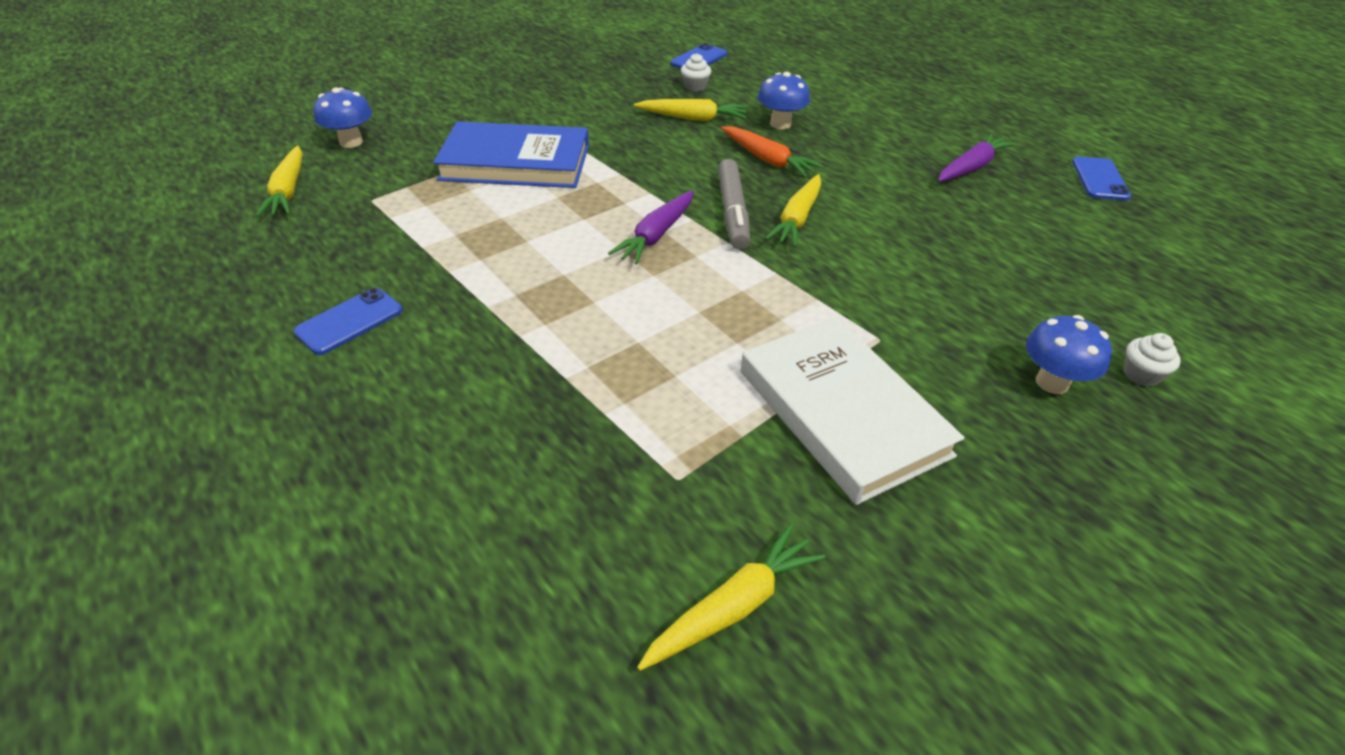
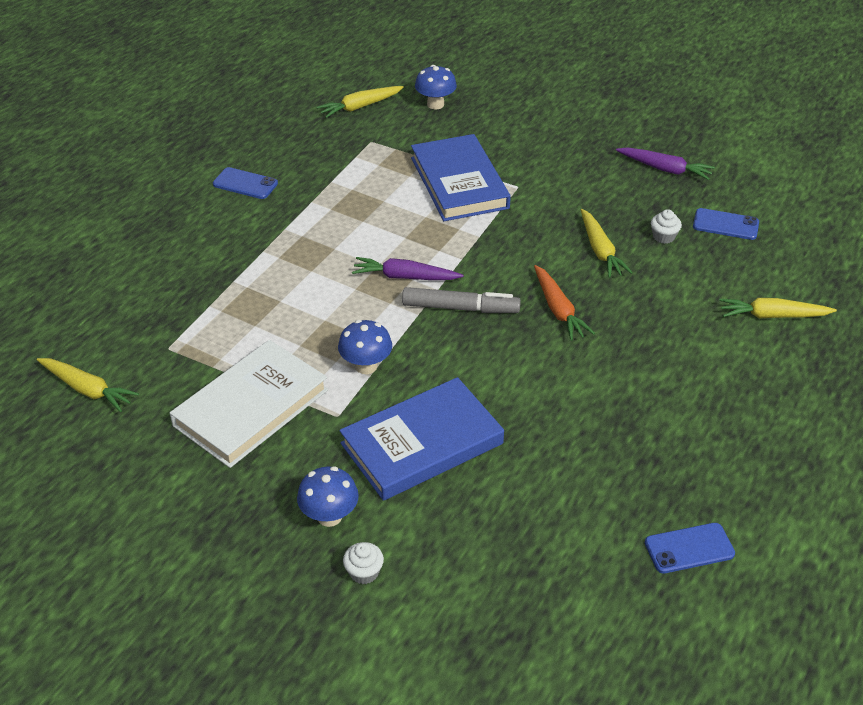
camera: 70 degrees right, 0 degrees up
(733, 212) = (460, 308): grey marker -> grey marker turned 150 degrees counterclockwise
(767, 160) = (558, 309): orange carrot -> orange carrot turned 45 degrees counterclockwise
(780, 124) = (631, 304): blue mushroom -> blue mushroom (366, 366)
(797, 219) = (473, 345): yellow carrot -> yellow carrot (772, 316)
(943, 287) = (422, 444): none -> blue book
(971, 167) = (641, 445): purple carrot -> purple carrot (665, 169)

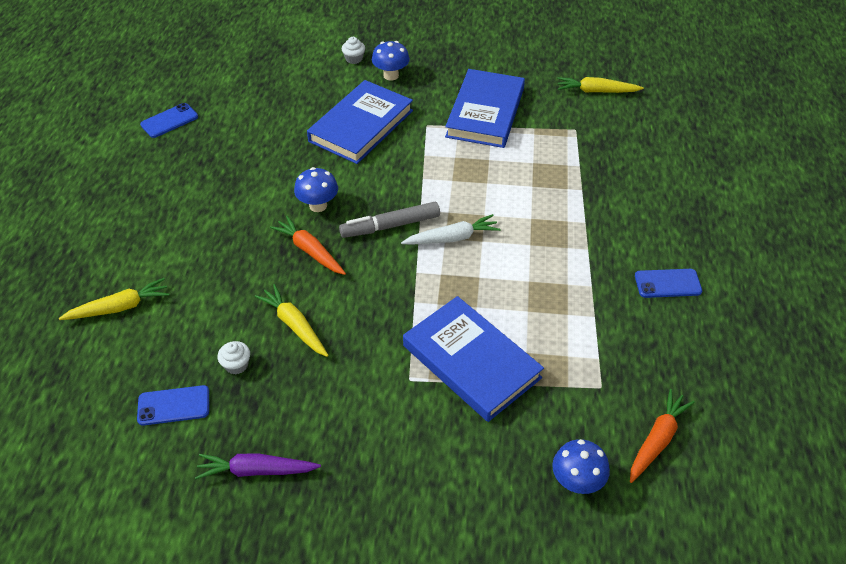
camera: 155 degrees right, 5 degrees up
(251, 407) = (485, 112): white book -> blue book
(360, 107) = (657, 440): yellow carrot -> orange carrot
(366, 366) = (431, 160): blue mushroom -> blue mushroom (318, 205)
(405, 277) = (452, 238): purple carrot -> white carrot

